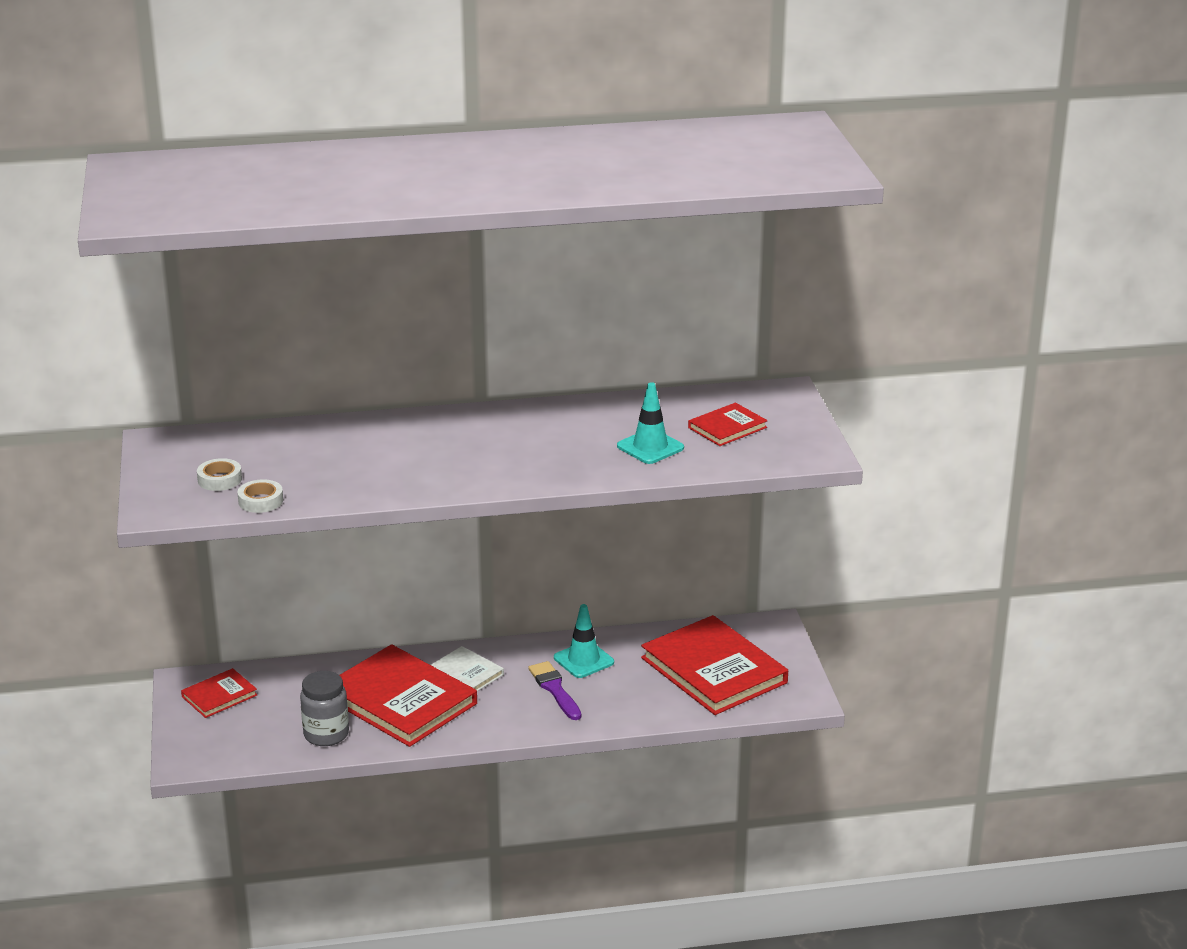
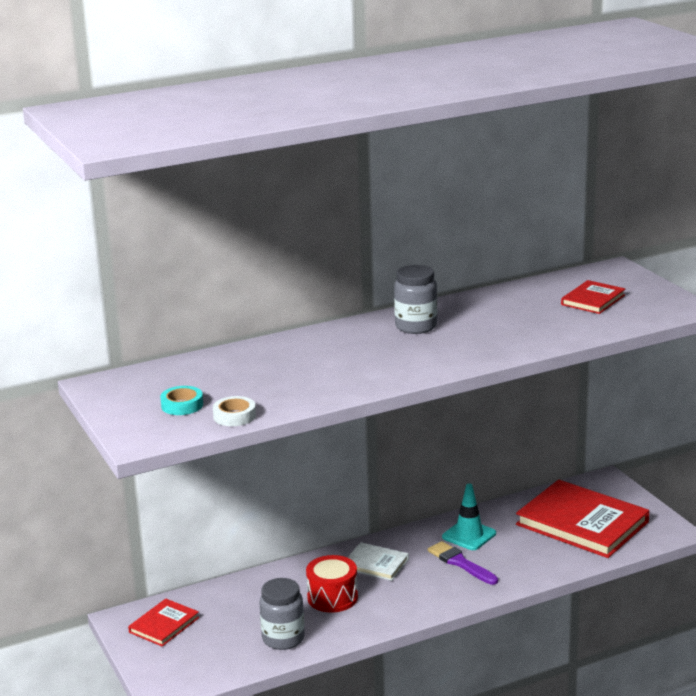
camera: 15 degrees left, 5 degrees down
(219, 479) = (182, 405): white tape -> turquoise tape
(401, 700) = (332, 597): red book -> red drum
(515, 428) = (416, 326): none -> grey jar
(650, 447) = (543, 323): turquoise traffic cone -> none

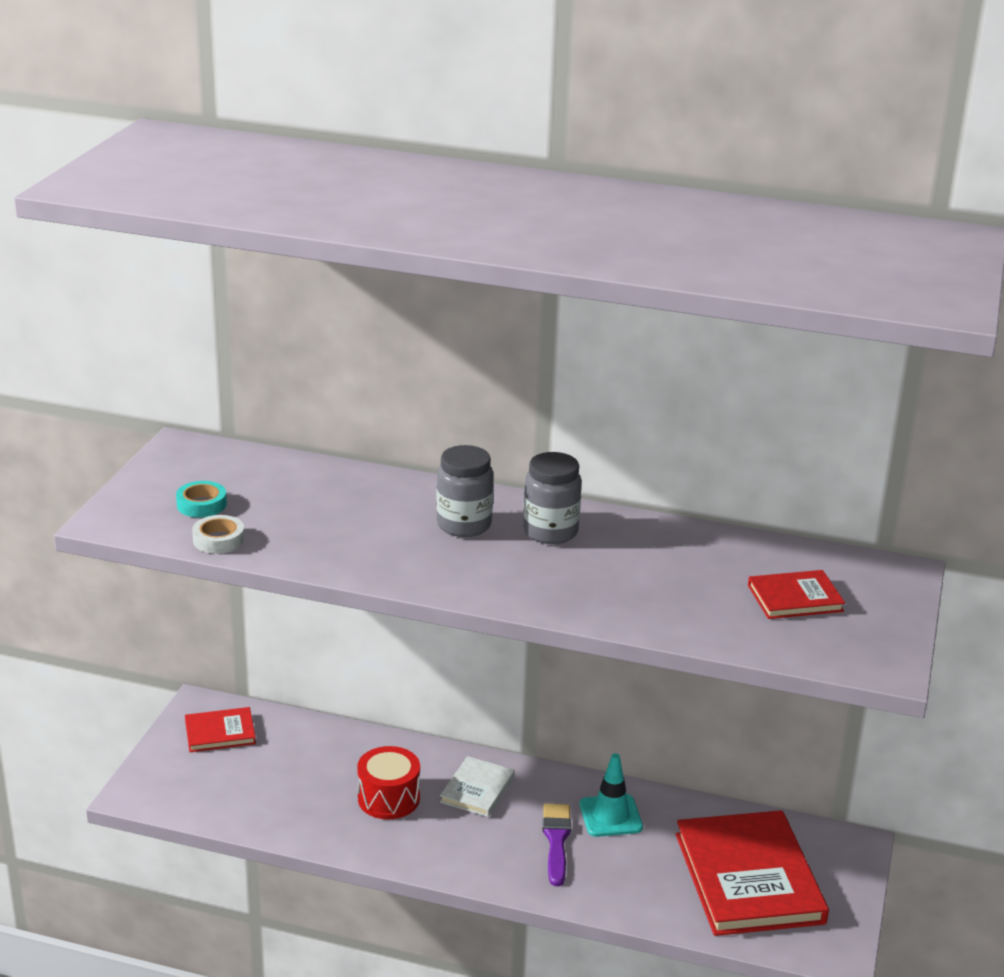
camera: 40 degrees right, 5 degrees up
(283, 639) = (288, 811): grey jar -> grey jar (464, 525)
(376, 564) = (477, 789): white book -> white book turned 45 degrees clockwise

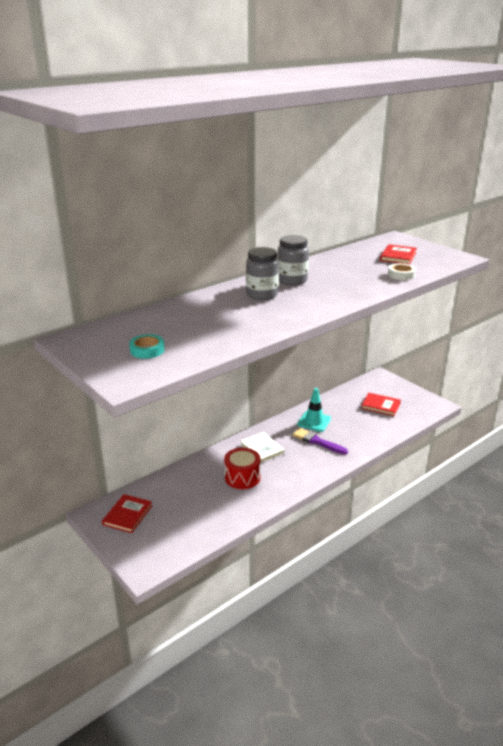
camera: 55 degrees left, 0 degrees up
(218, 540) = (194, 355): white tape -> white tape (401, 275)
(749, 878) = (380, 406): red book -> red book, size x0.49

